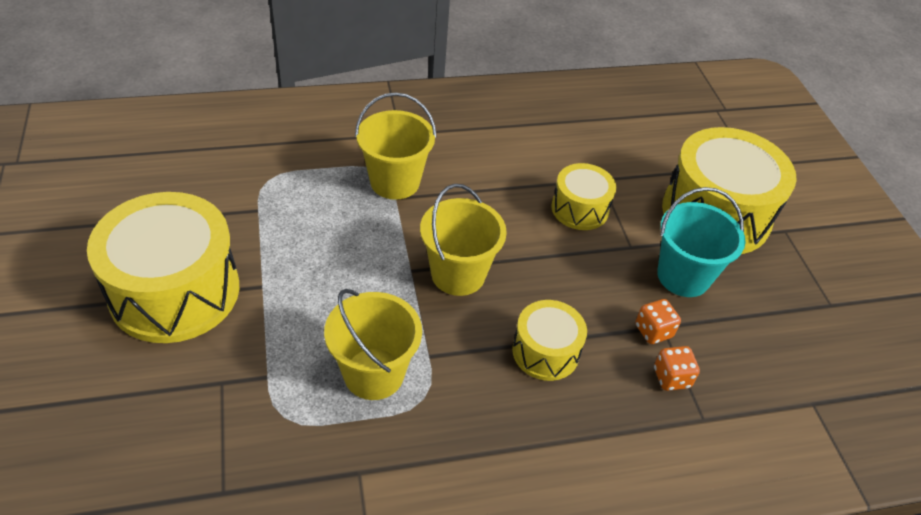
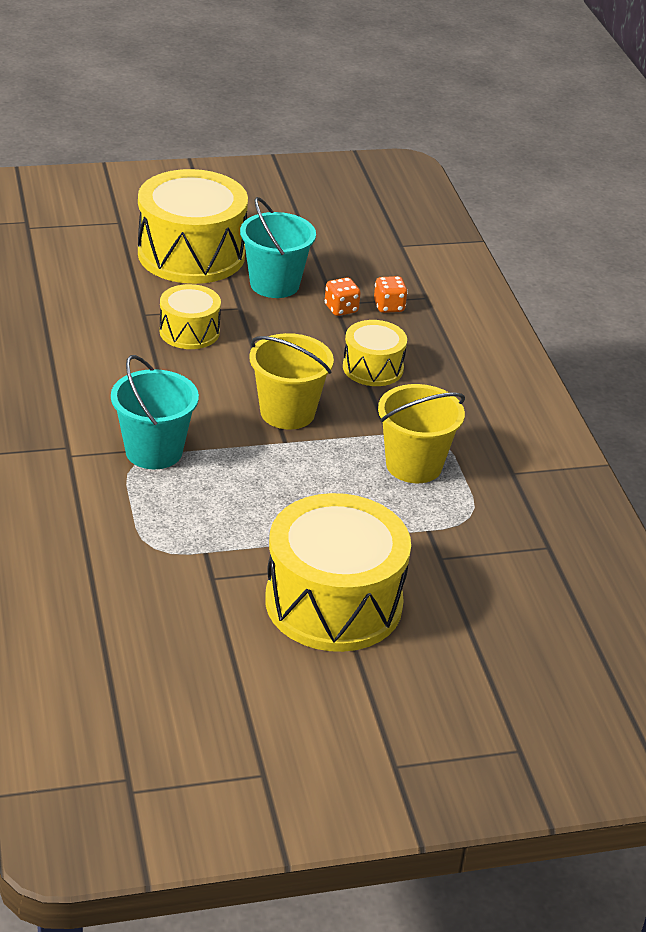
camera: 90 degrees left, 10 degrees down
(395, 182) = (154, 451): yellow bucket -> turquoise bucket

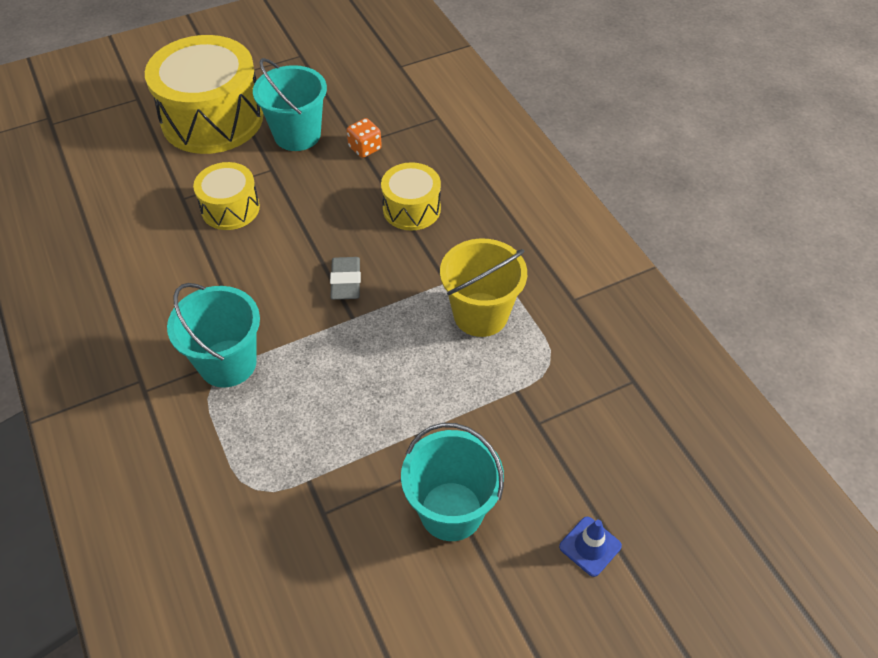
camera: 10 degrees left, 15 degrees up
(287, 412) = (346, 281): yellow bucket -> grey eraser
(333, 602) = (451, 511): yellow drum -> turquoise bucket
(389, 306) = (407, 135): orange dice -> none
(457, 655) = (590, 546): none -> blue traffic cone

